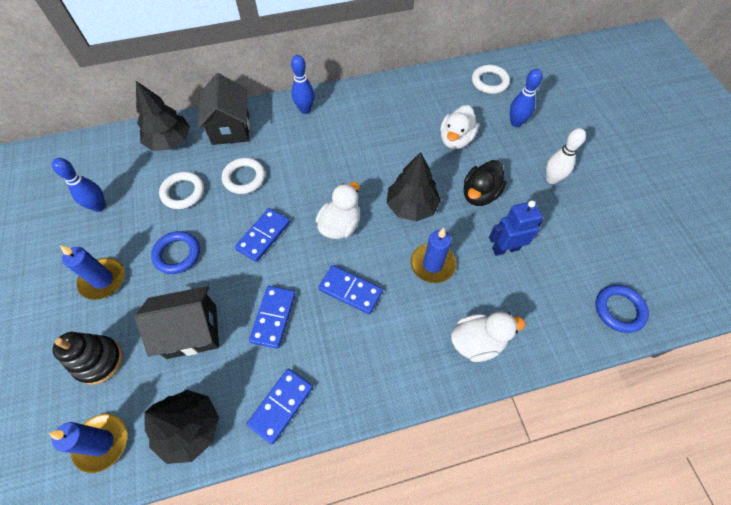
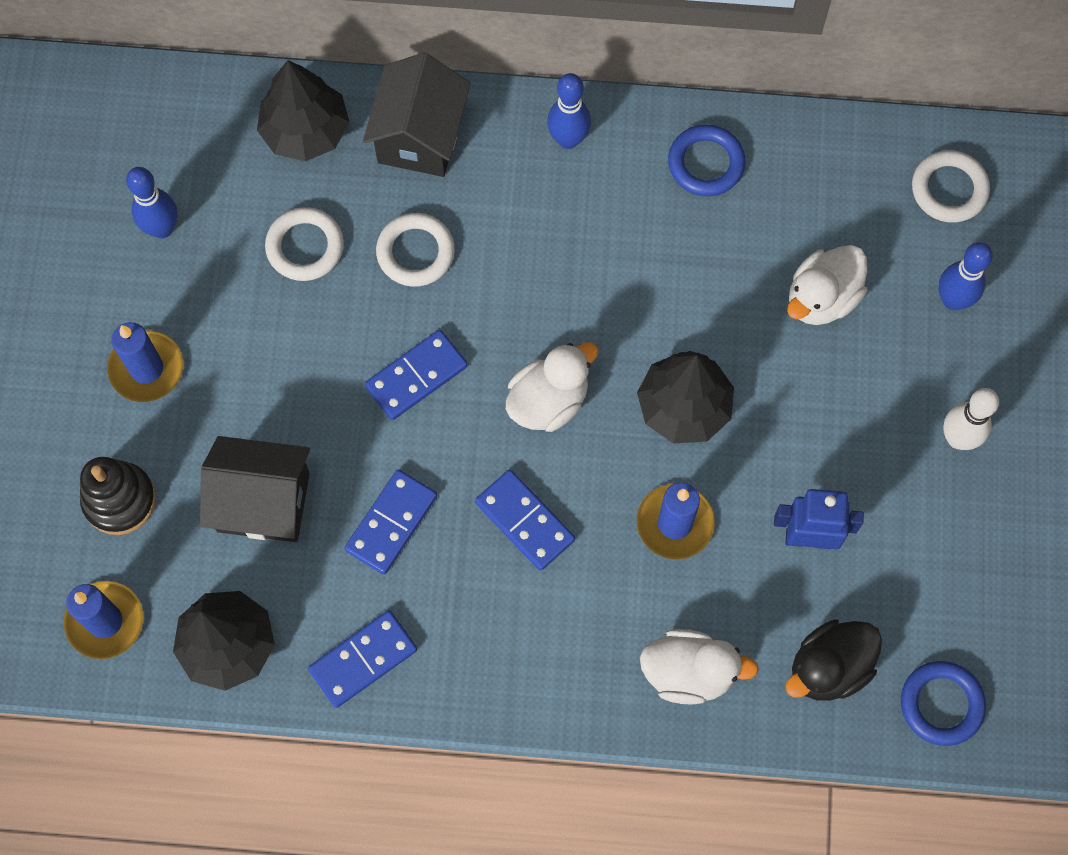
camera: 20 degrees right, 10 degrees up
(177, 254) = (270, 362): blue ring -> blue ring (706, 163)
(479, 194) = (813, 424): black duck -> black duck (829, 668)

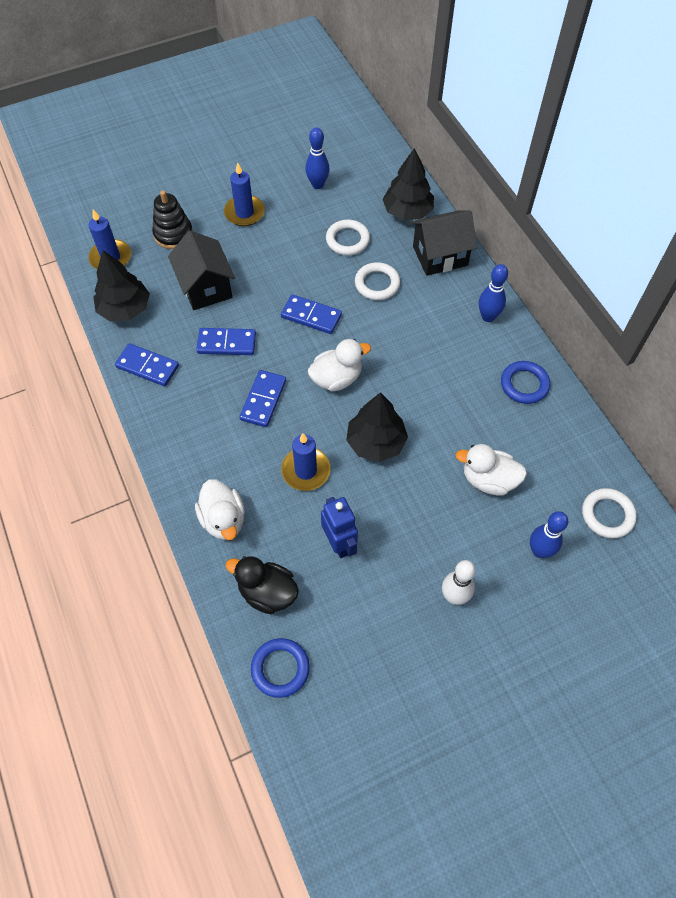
camera: 60 degrees right, 10 degrees down
(548, 401) = (336, 378): white duck -> white duck turned 45 degrees counterclockwise

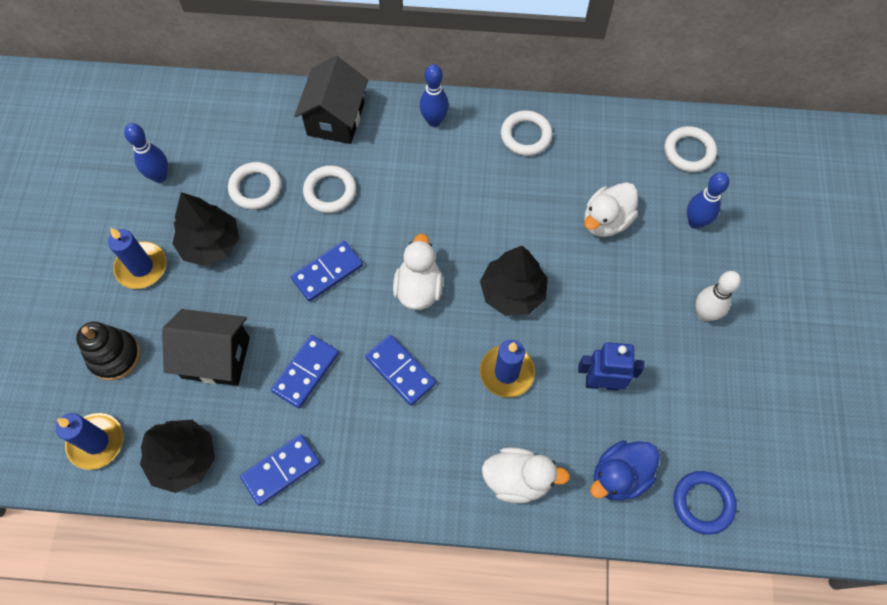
camera: 60 degrees left, 5 degrees up
(267, 592) = (619, 476): black duck -> blue duck
(407, 211) = (260, 115): black tree -> black tree (211, 244)
(524, 384) = (526, 136): blue ring -> white ring

